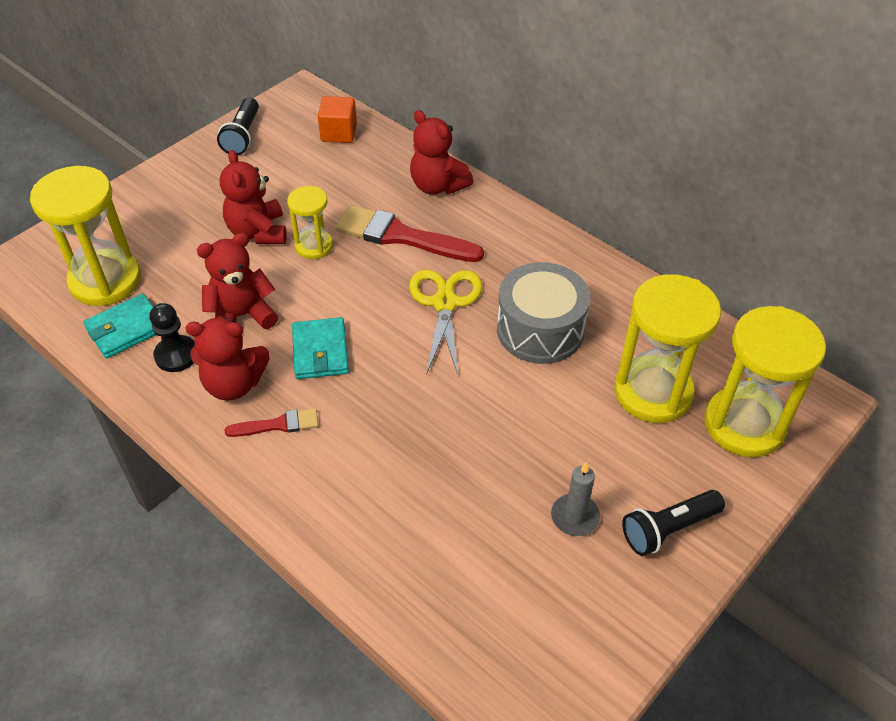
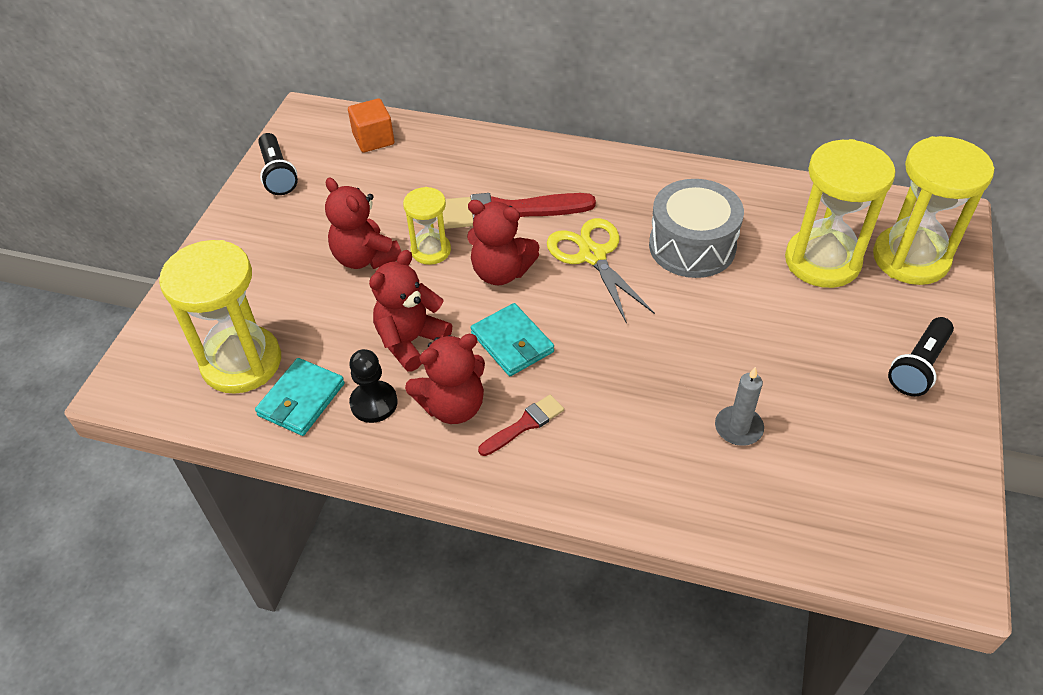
camera: 25 degrees left, 0 degrees up
(438, 186) = (505, 155): red teddy bear -> red teddy bear (501, 272)
(575, 517) = (840, 389): grey candle -> grey candle (738, 428)

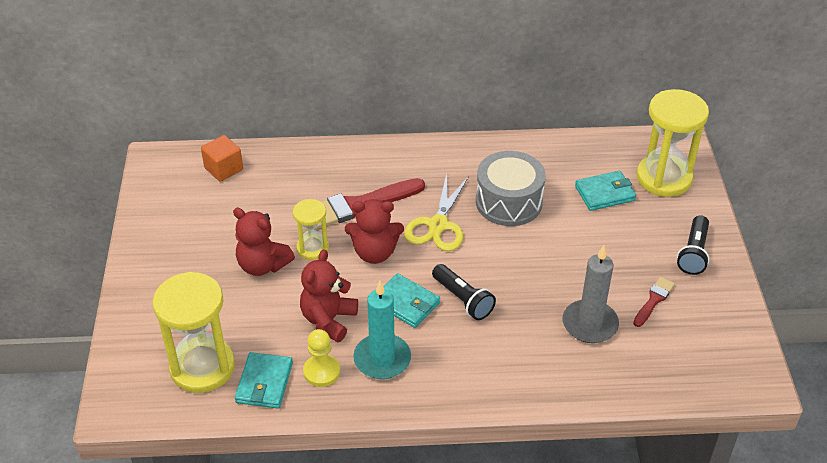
camera: 20 degrees left, 5 degrees down
(278, 174) = (156, 214): black flashlight -> black flashlight (463, 299)
(374, 403) = (321, 371): black pawn -> yellow pawn
(453, 406) = (382, 359): red teddy bear -> turquoise candle
(524, 425) = (440, 359): red brush -> red brush (654, 300)
(592, 255) = (438, 225): yellow scissors -> yellow scissors turned 120 degrees counterclockwise
(738, 428) = (590, 324): grey candle -> grey candle, size x1.59
(822, 261) = (604, 193): yellow hourglass -> turquoise wallet

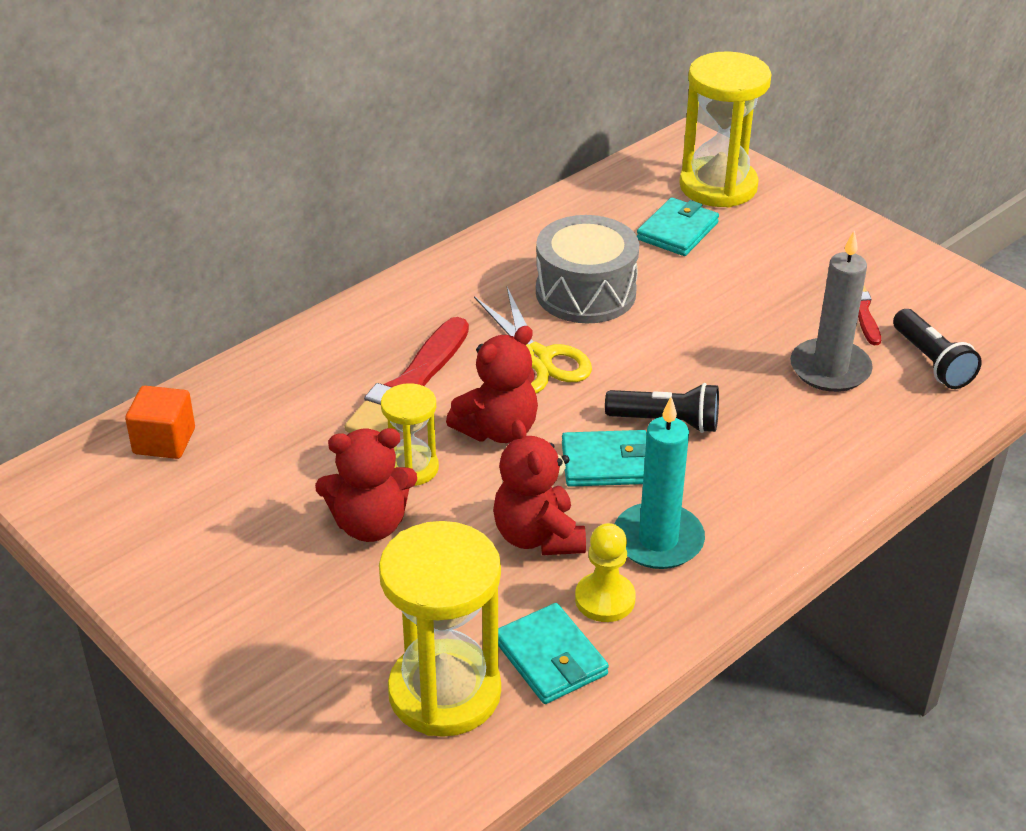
camera: 40 degrees left, 5 degrees down
(693, 253) = (839, 244): black flashlight -> black flashlight (931, 362)

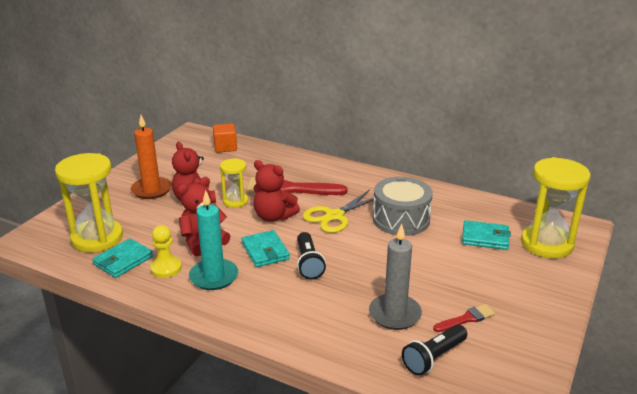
camera: 70 degrees right, 10 degrees down
(286, 584) = (151, 190): none -> orange candle

